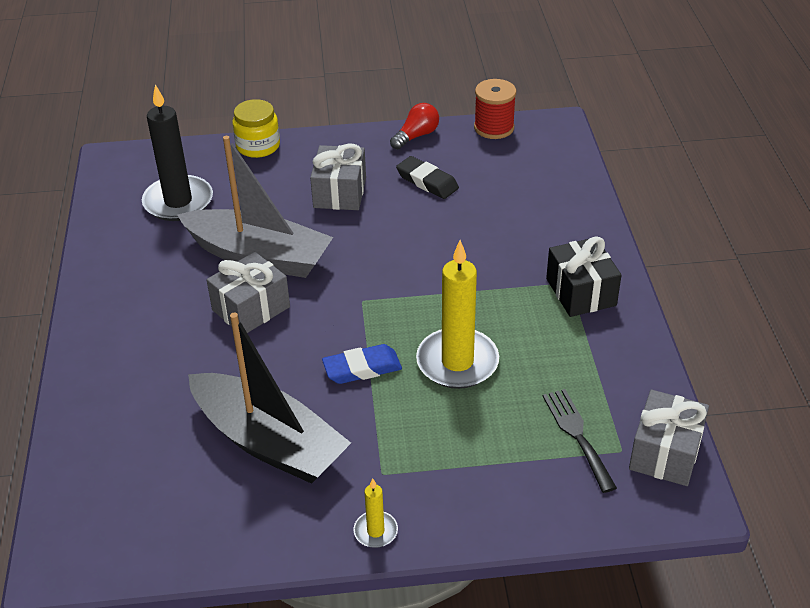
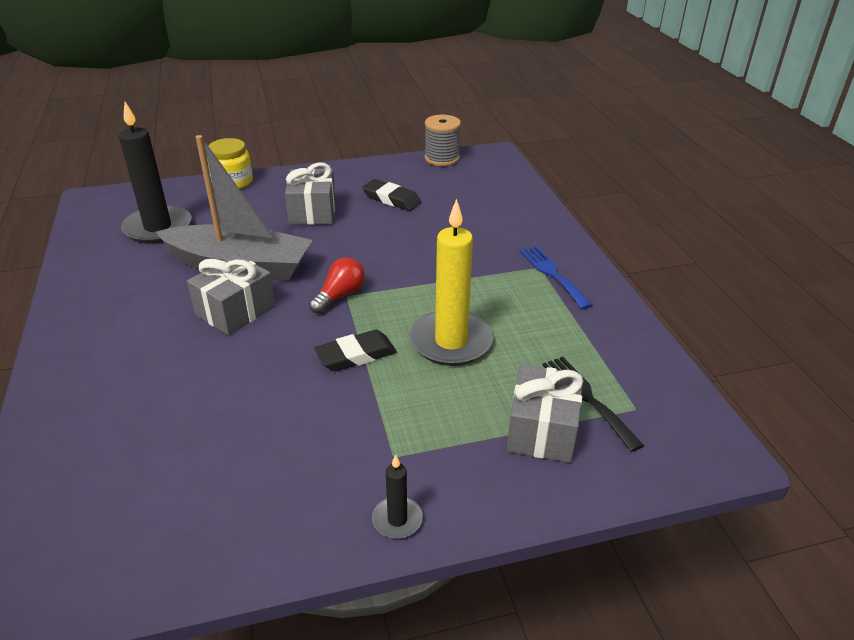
camera: 10 degrees left, 5 degrees down
(269, 442) = (265, 436): black boat -> none
(362, 368) = (356, 355): blue eraser -> black eraser
(375, 531) = (397, 519): yellow candle -> black candle
(416, 136) = (375, 167): red light bulb -> red light bulb (340, 296)
(494, 128) = (442, 158): red spool -> grey spool
(580, 292) = (552, 274): black gift -> blue fork
(665, 453) = (679, 406): grey gift -> grey gift (542, 430)

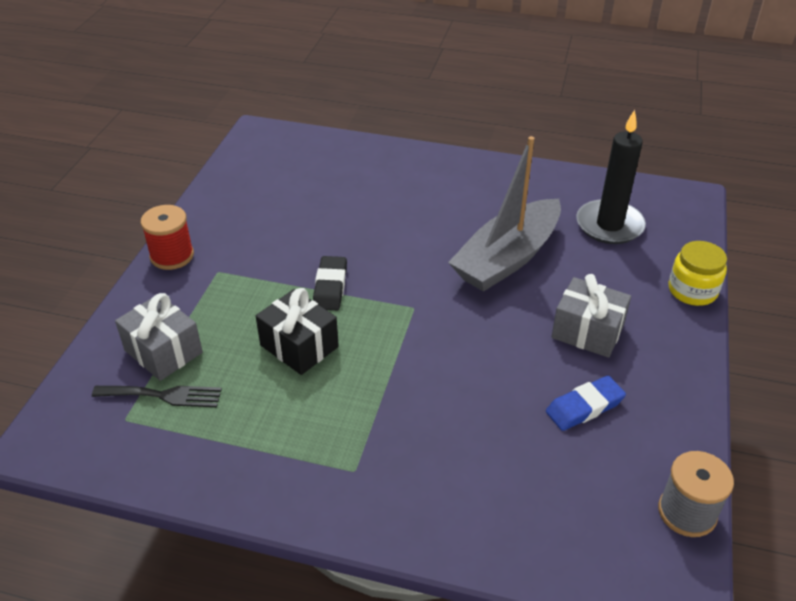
camera: 120 degrees right, 5 degrees up
(235, 311) = (439, 241): grey gift -> none
(340, 296) = (416, 303): red light bulb -> none
(391, 199) = (584, 407): black eraser -> blue eraser
(397, 519) = (172, 256): black candle -> red spool
(451, 341) = (299, 346): yellow candle -> black gift
(552, 274) = (334, 475): blue fork -> none

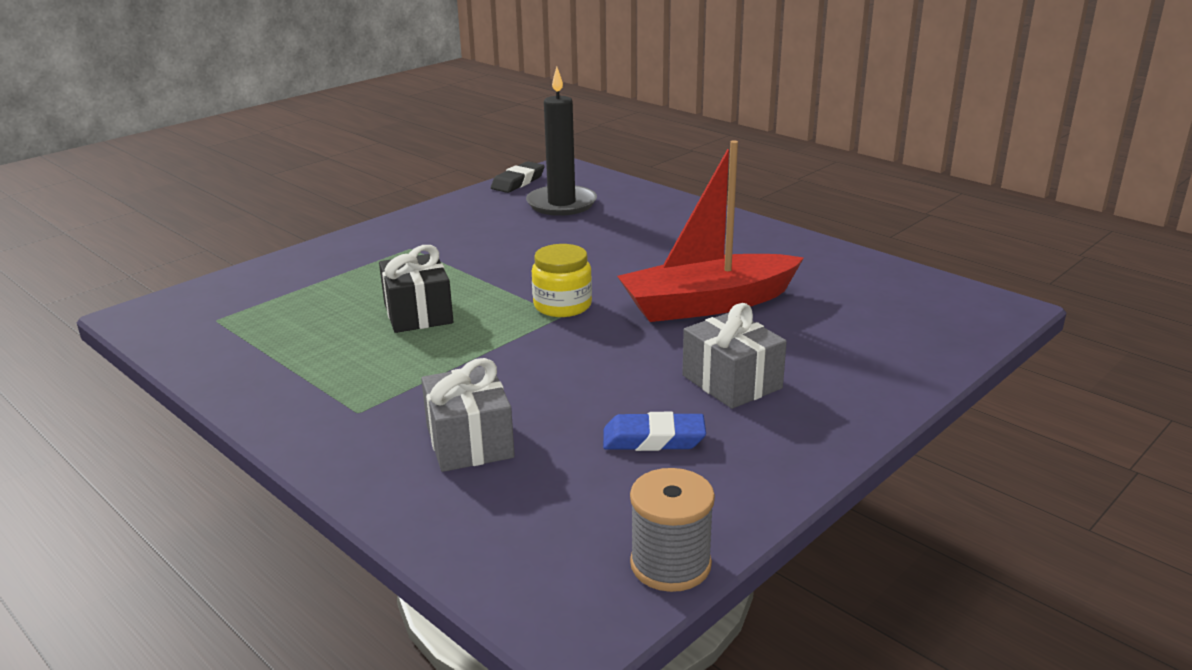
camera: 30 degrees right, 15 degrees down
(163, 351) = (300, 286): grey gift -> grey gift (469, 442)
(163, 395) = (264, 313): black fork -> none
(172, 256) = (385, 229): red spool -> none
(330, 287) = (498, 281): black eraser -> black eraser (518, 182)
(507, 258) = (707, 304): grey boat -> red boat
(609, 225) = (863, 307): black candle -> black candle (561, 204)
(692, 290) = (909, 383): yellow jar -> yellow jar (562, 305)

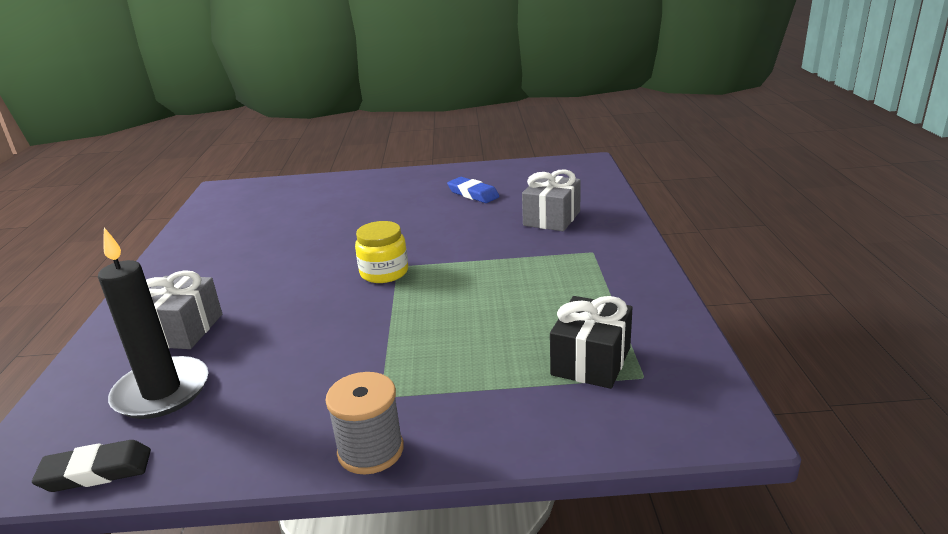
camera: 135 degrees left, 0 degrees up
(418, 313) = (478, 307): black gift -> black gift (591, 361)
(670, 564) = (534, 164): grey spool -> grey spool (370, 451)
(707, 304) = (315, 240): red boat -> none
(732, 382) = (397, 202): grey gift -> grey gift (183, 330)

